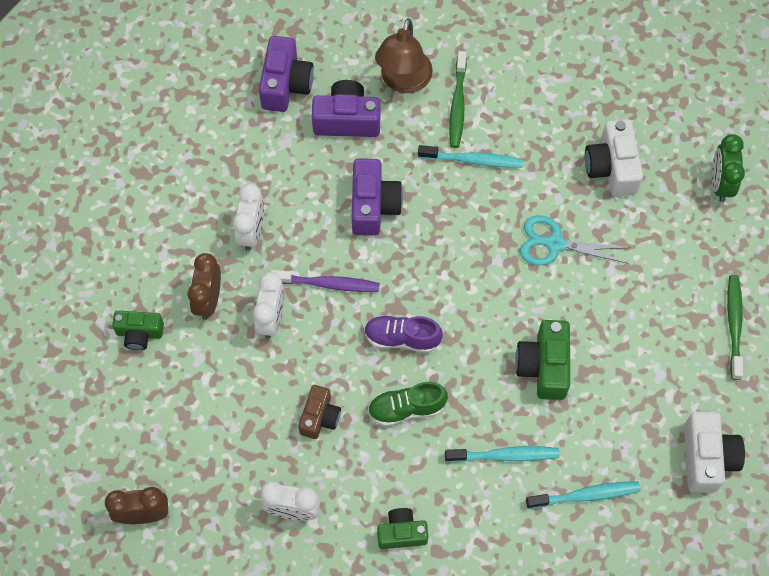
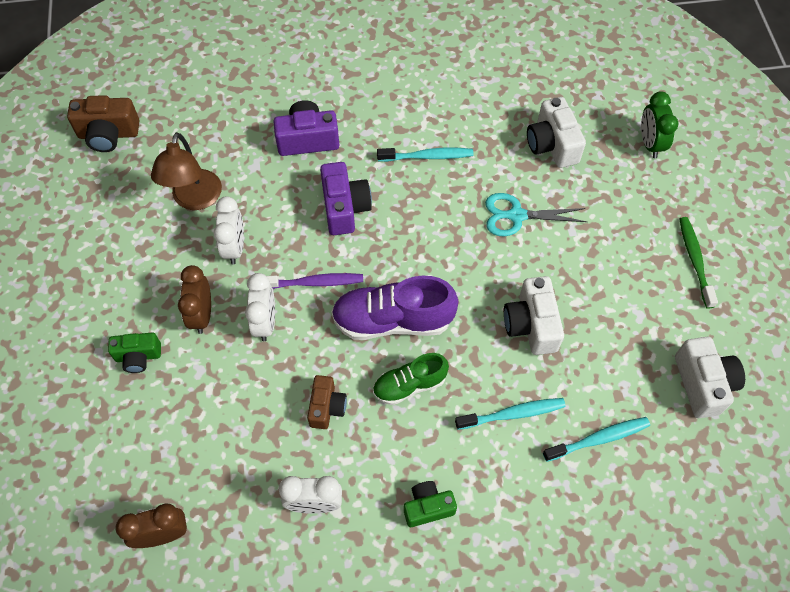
camera: 10 degrees left, 5 degrees down
(135, 81) = (108, 134): none -> brown camera
(286, 84) = (247, 118): purple camera -> none
(402, 338) = (393, 320): purple shoe -> purple shoe, size x1.63
(403, 81) = (353, 101): brown lamp -> brown lamp (195, 199)
(457, 105) = (404, 113): green toothbrush -> none
(544, 366) = (531, 325): green camera -> white camera

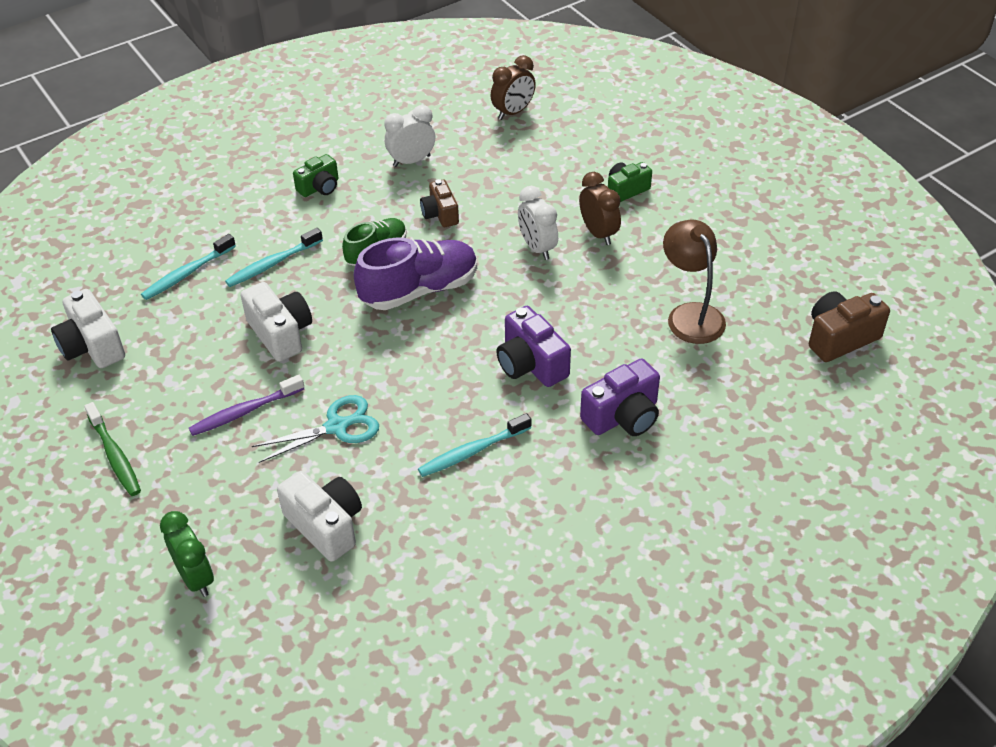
camera: 155 degrees right, 15 degrees down
(234, 247) = (614, 291): white clock -> none
(314, 283) = (515, 291): purple toothbrush -> purple toothbrush (245, 411)

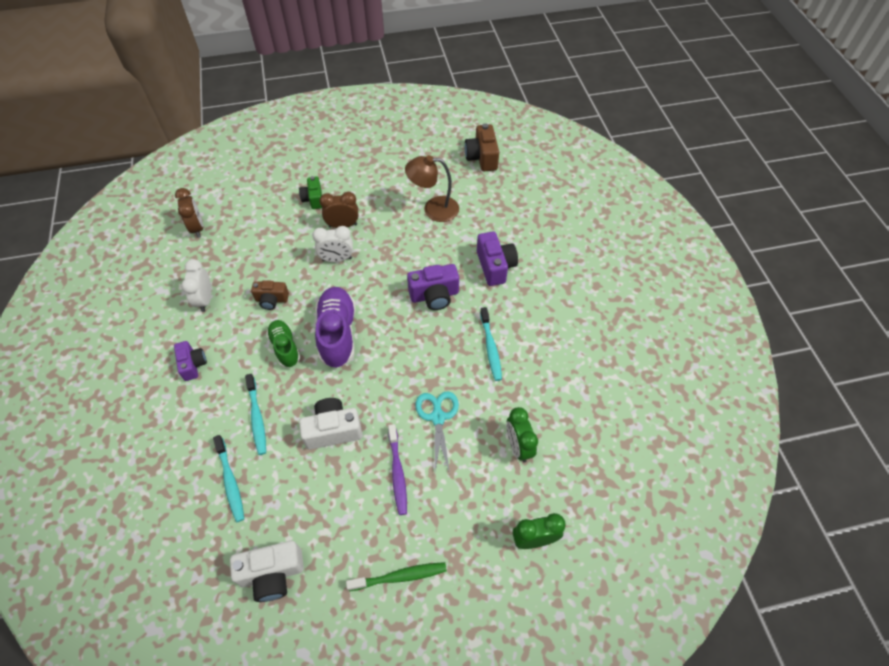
camera: 70 degrees left, 10 degrees up
(319, 187) = (193, 364): green camera -> purple camera
(326, 525) = (518, 446): white camera -> green clock

